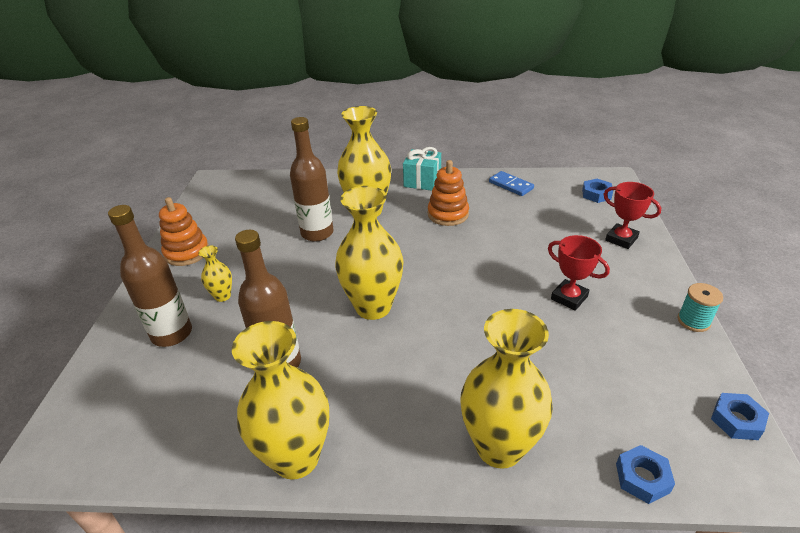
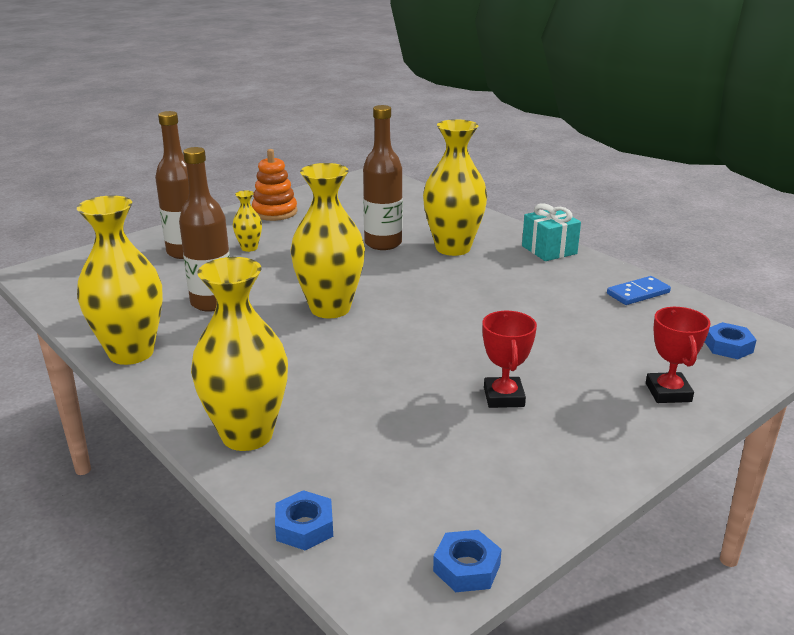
camera: 45 degrees right, 10 degrees down
(448, 214) = (520, 284): orange stacking toy -> none
(511, 185) = (638, 293): blue domino -> blue domino turned 60 degrees clockwise
(693, 321) = (595, 489): turquoise spool -> none

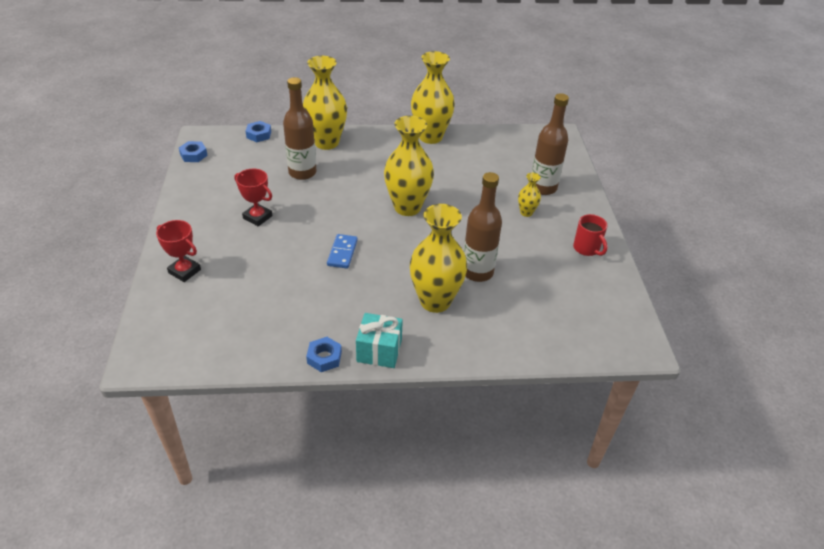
camera: 125 degrees right, 15 degrees up
(212, 302) = (459, 174): brown bottle -> brown bottle (302, 172)
(275, 212) = (587, 249): orange stacking toy -> red mug
(638, 293) = (271, 345): blue domino -> blue domino (342, 253)
(728, 346) = (175, 332): blue nut -> blue nut (324, 357)

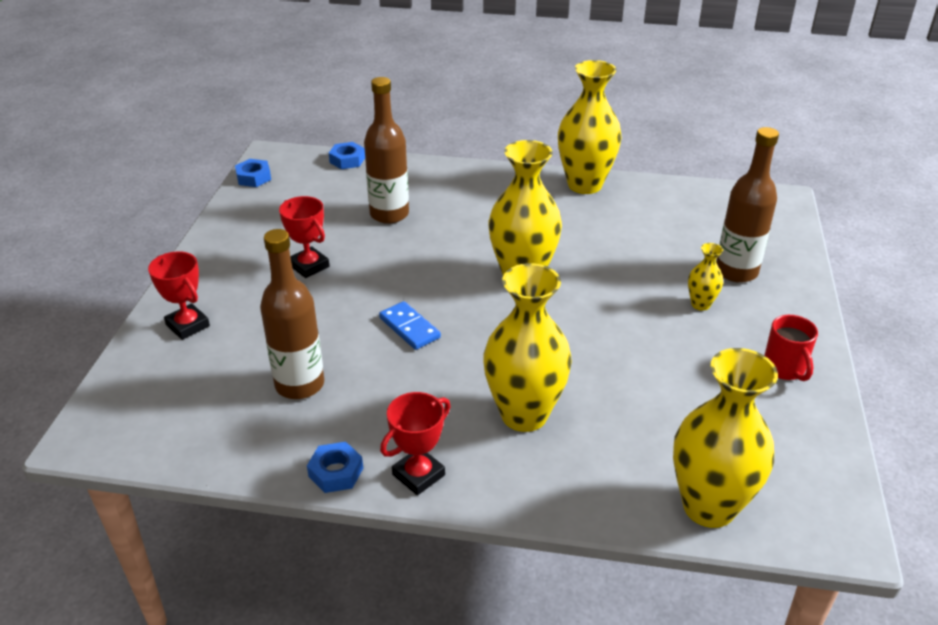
camera: 15 degrees right, 5 degrees down
(326, 142) = (435, 178): yellow vase -> yellow vase (709, 507)
(342, 253) = (409, 328): blue domino -> blue domino turned 60 degrees counterclockwise
(379, 351) = (418, 475): turquoise gift -> red trophy
(477, 272) = (601, 381): brown bottle -> brown bottle (299, 384)

